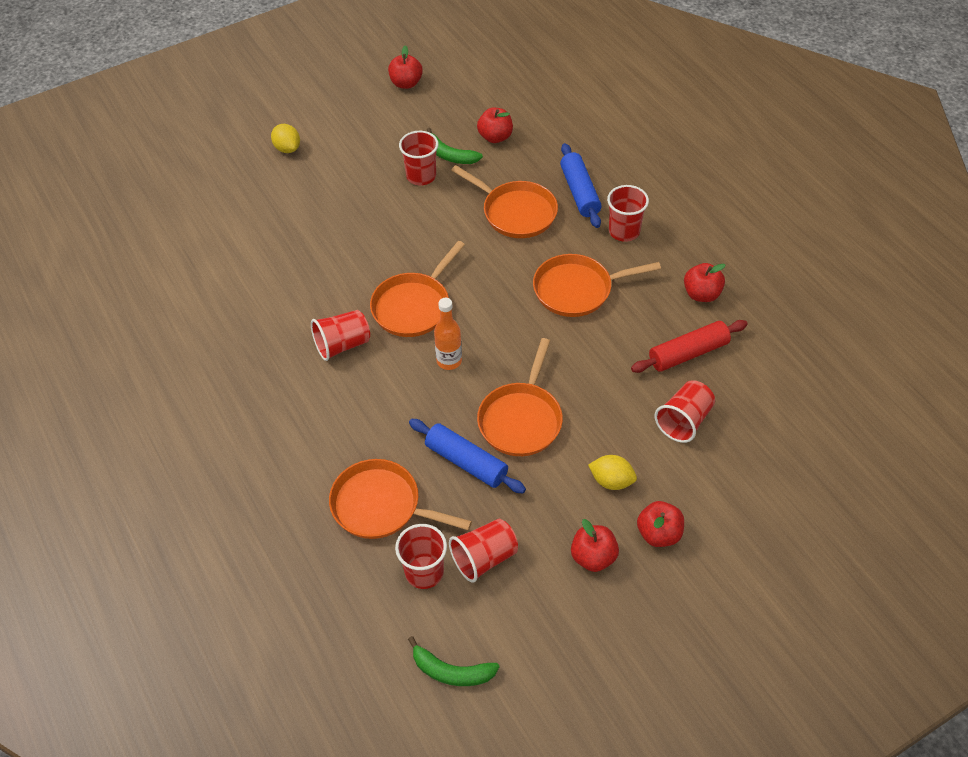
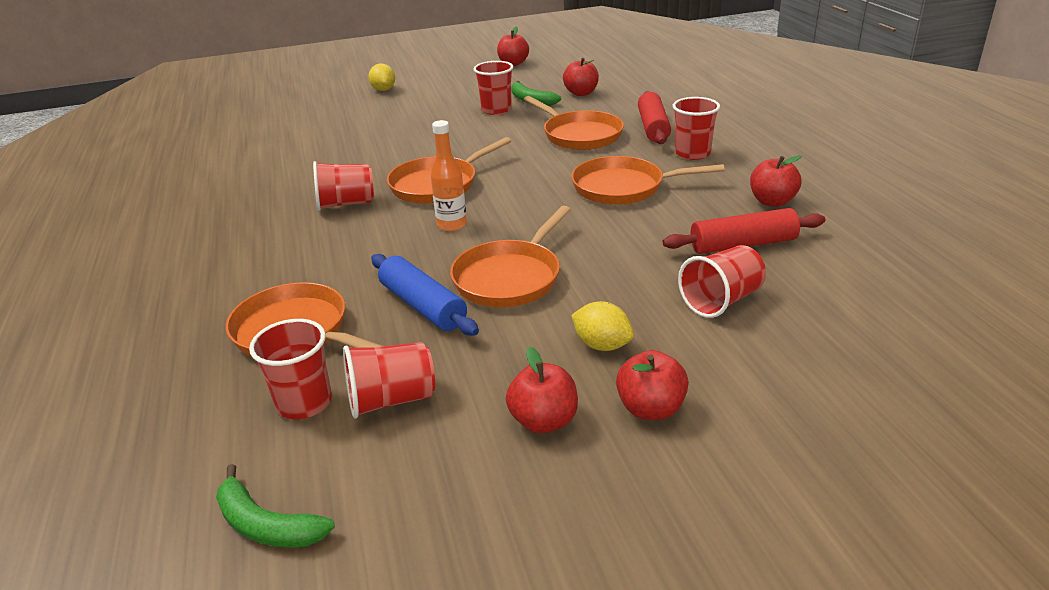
camera: 15 degrees right, 20 degrees down
(580, 192) = (653, 127): blue rolling pin -> red rolling pin

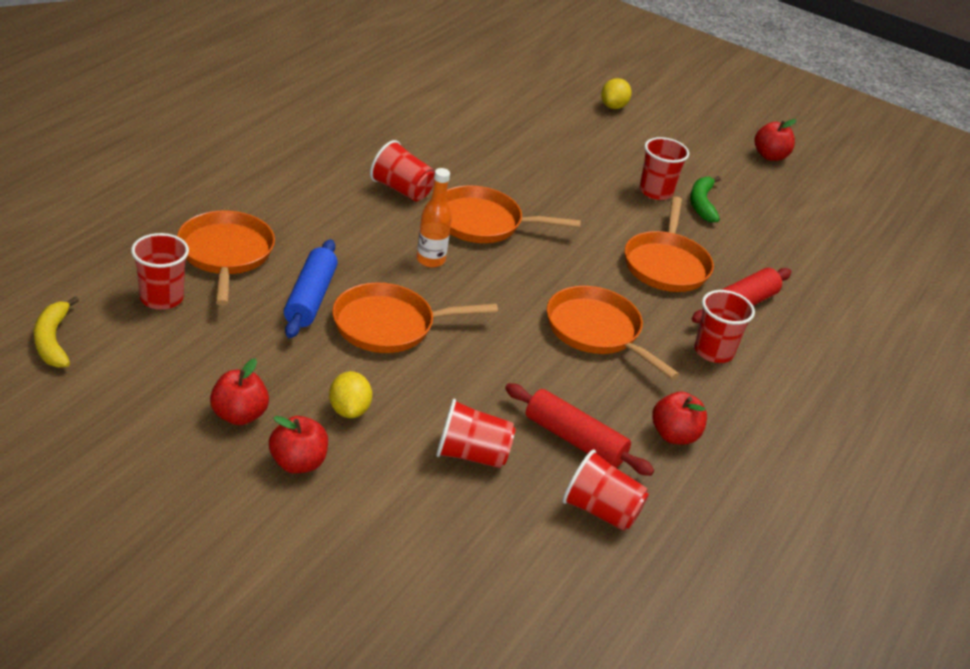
camera: 40 degrees right, 5 degrees up
(266, 525) = (53, 340): green banana -> yellow banana
(391, 400) = (198, 335): red cup -> red cup (600, 511)
(581, 93) = (758, 229): red apple -> none

